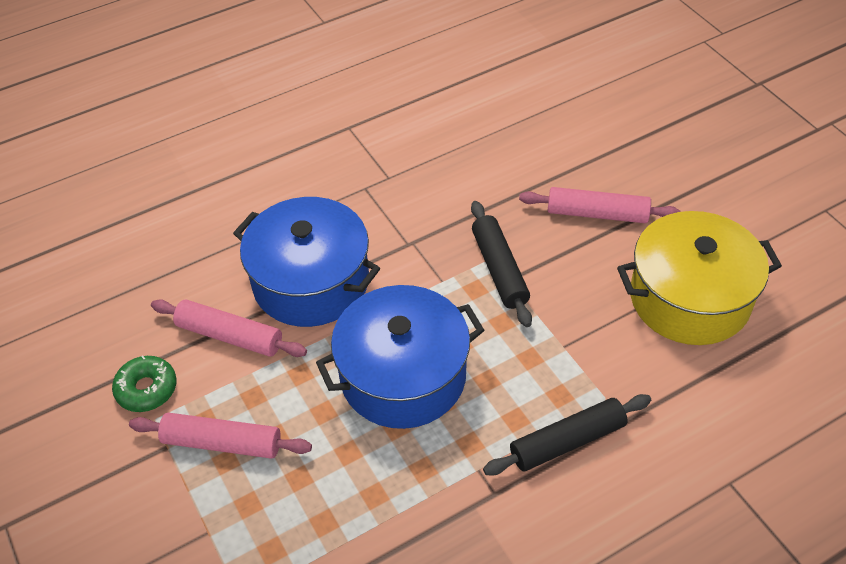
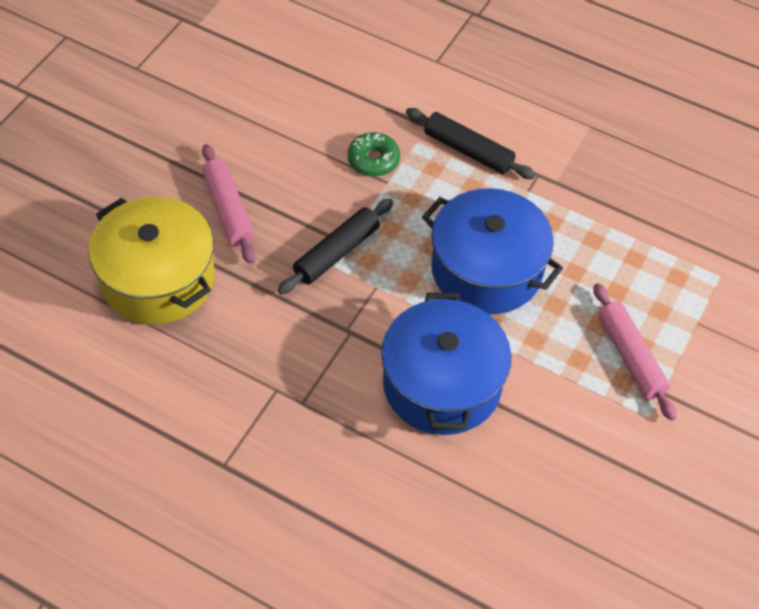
camera: 125 degrees left, 5 degrees up
(147, 389) = (631, 442): green donut -> green donut (373, 160)
(230, 336) = (539, 413): pink rolling pin -> none
(689, 298) = (288, 123): yellow pot -> yellow pot (158, 279)

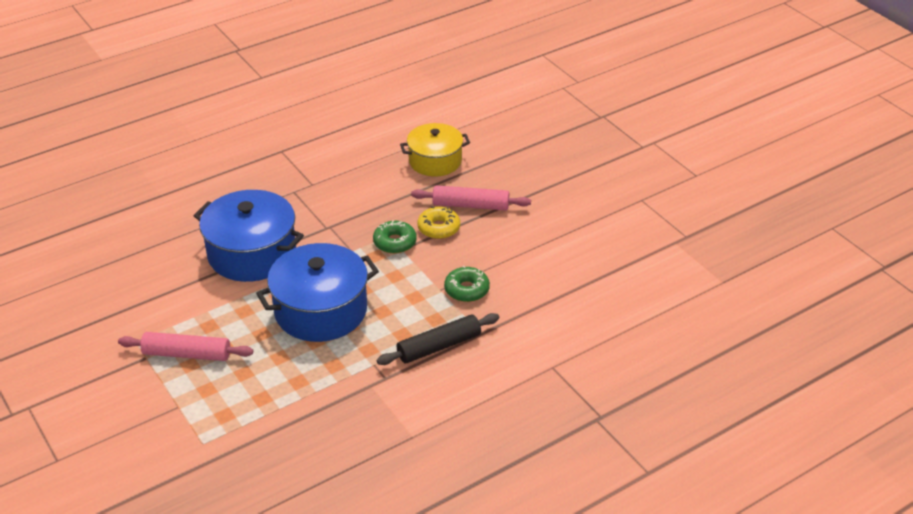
camera: 120 degrees right, 15 degrees down
(158, 279) = (435, 161): yellow pot -> yellow pot, size x0.65
(287, 223) = (438, 228): none -> yellow donut
(336, 253) = (395, 242): black rolling pin -> green donut

